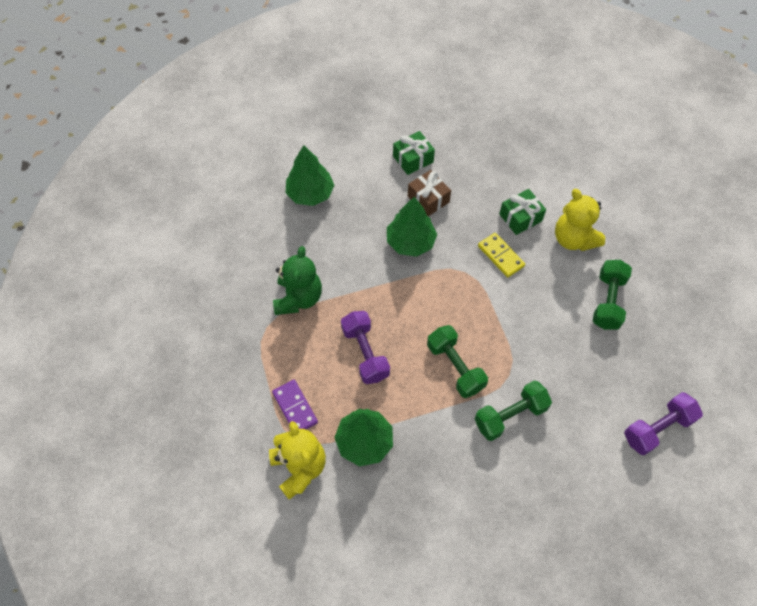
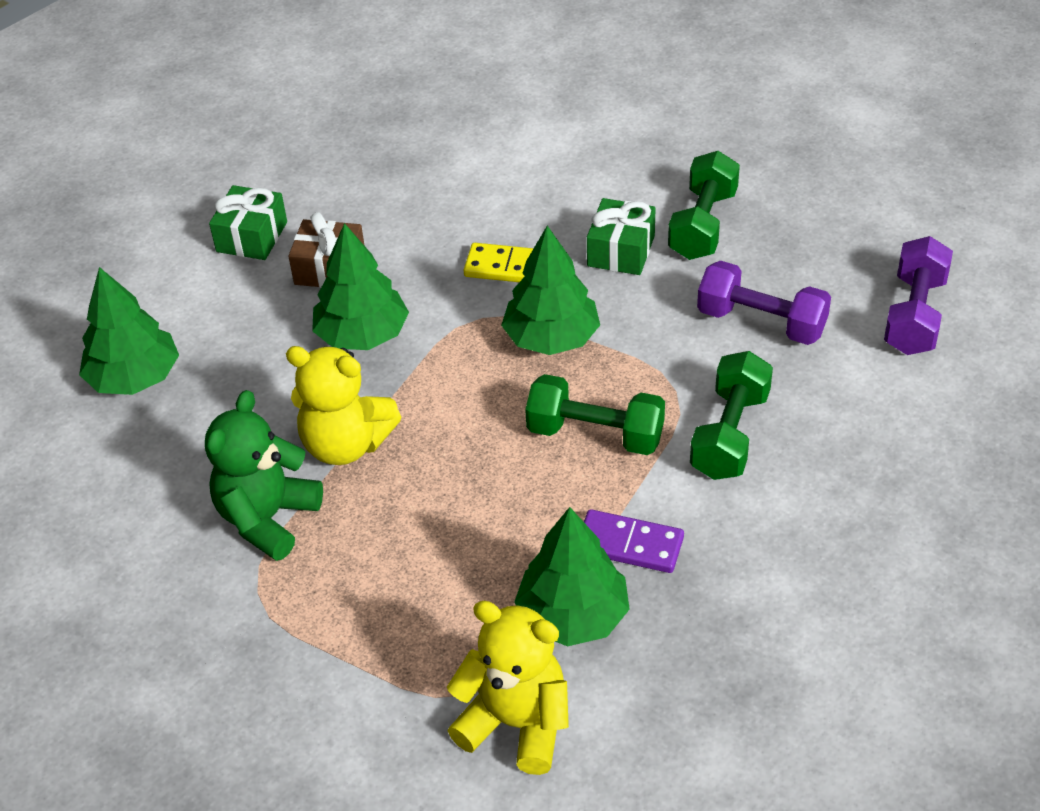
camera: 40 degrees left, 15 degrees down
(295, 407) = (422, 656): purple domino -> purple domino (629, 544)
(298, 298) = (267, 518): green teddy bear -> green teddy bear turned 120 degrees counterclockwise
(365, 353) = (450, 511): purple dumbbell -> purple dumbbell (761, 322)
(483, 306) = (551, 338): none -> green tree
(520, 218) = (485, 208): green gift -> green gift (621, 251)
(573, 239) = (582, 187): yellow teddy bear -> yellow teddy bear (346, 444)
(607, 301) = (703, 225): green dumbbell -> green dumbbell turned 45 degrees clockwise

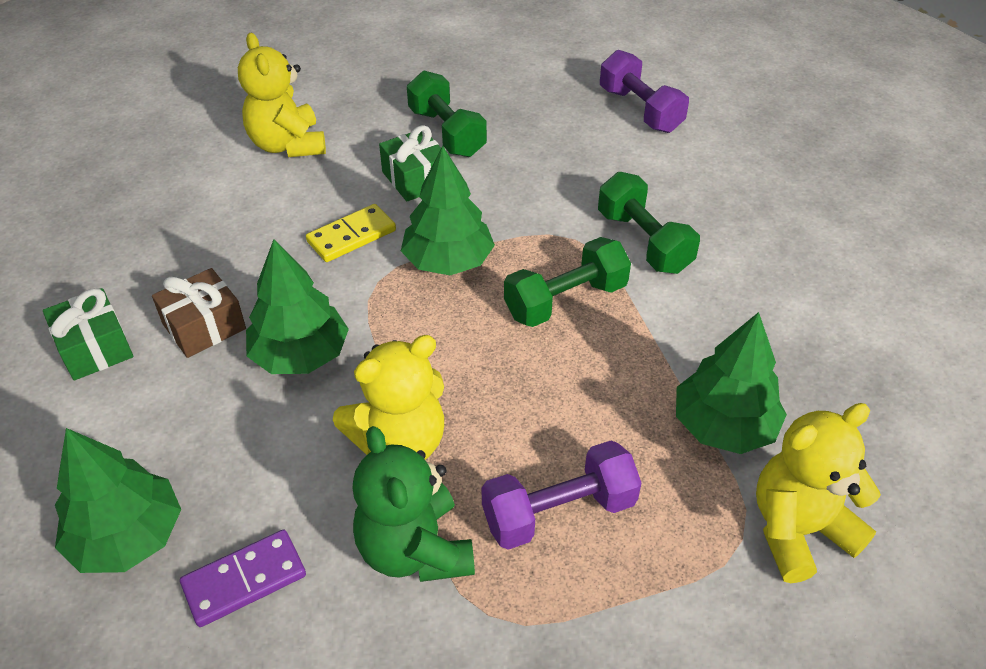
camera: 50 degrees left, 0 degrees up
(561, 156) = (288, 145): none -> yellow teddy bear
(629, 544) = (687, 352): purple domino -> purple domino (244, 580)
(761, 322) = (565, 166): purple dumbbell -> purple dumbbell (559, 512)

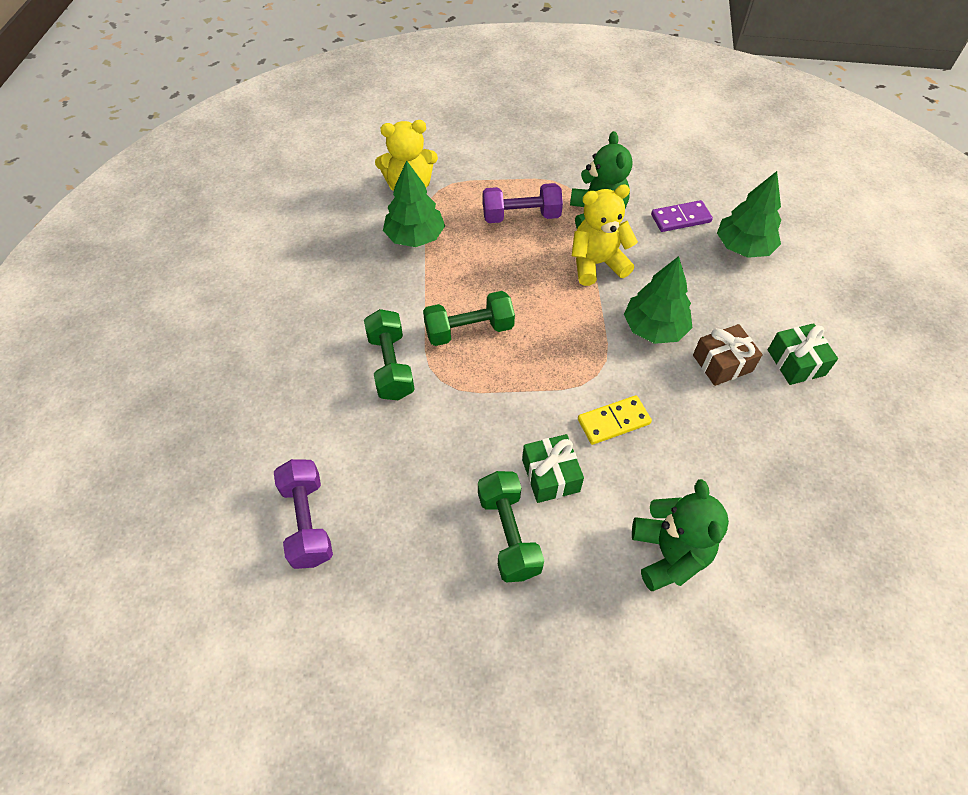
camera: 165 degrees left, 10 degrees up
(288, 145) = (669, 554): yellow teddy bear -> green teddy bear
(448, 261) = (542, 380): green tree -> none

